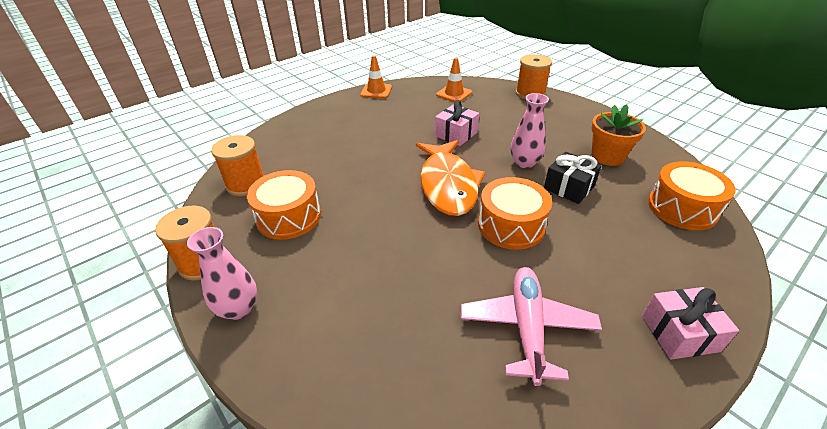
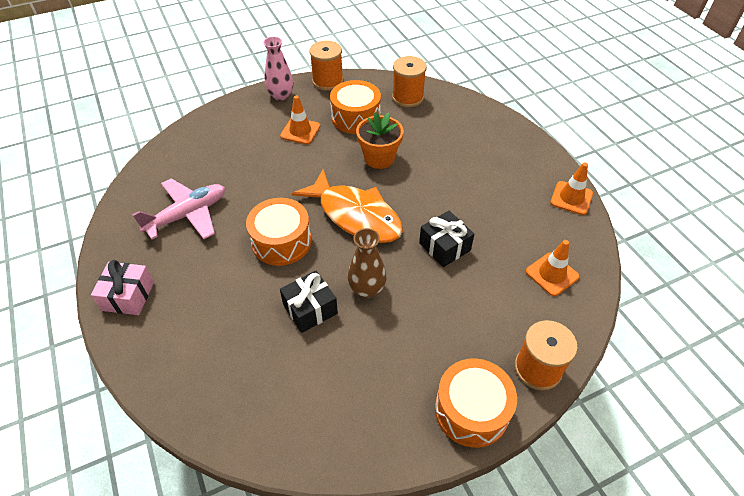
camera: 105 degrees right, 10 degrees up
(324, 261) = (300, 131): none -> orange traffic cone
(448, 185) = (355, 215): orange fish -> orange fish turned 150 degrees counterclockwise
(456, 134) = (444, 246): pink gift -> black gift
(524, 163) = (367, 289): pink vase -> brown vase
(527, 327) = (187, 215): pink plane -> pink plane turned 60 degrees counterclockwise
(607, 156) = (347, 379): orange flower pot -> orange flower pot (379, 158)
(682, 208) = (232, 396): orange drum -> orange drum (471, 410)

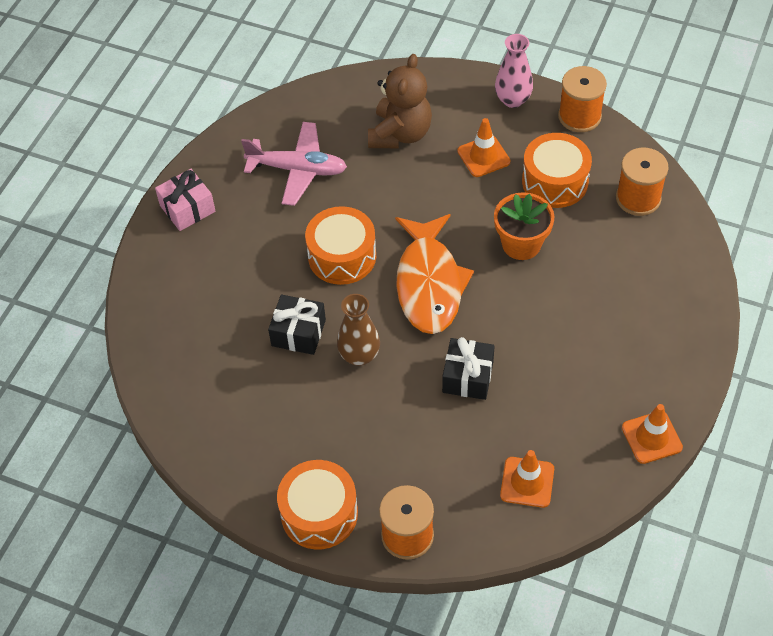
camera: 50 degrees right, 5 degrees up
(234, 152) = (400, 134): none -> brown teddy bear

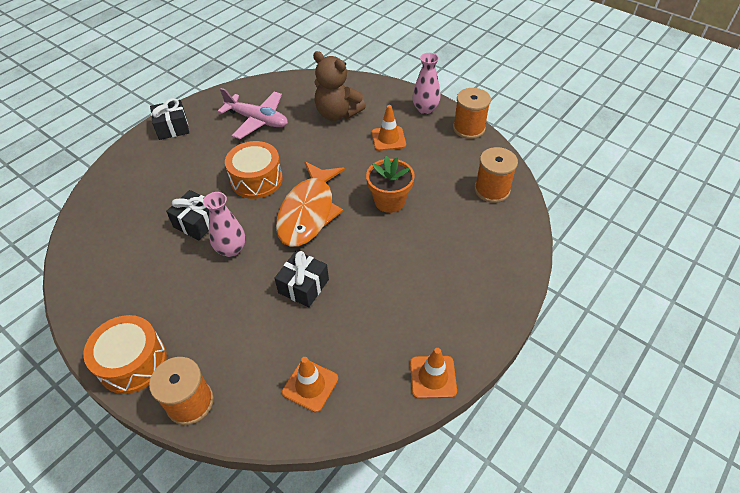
camera: 15 degrees right, 5 degrees down
(187, 208) = (172, 128): pink gift -> black gift
(359, 355) = (231, 249): brown vase -> pink vase
(400, 134) = (337, 113): brown teddy bear -> brown teddy bear turned 90 degrees clockwise
(555, 181) = (433, 165): orange drum -> none

